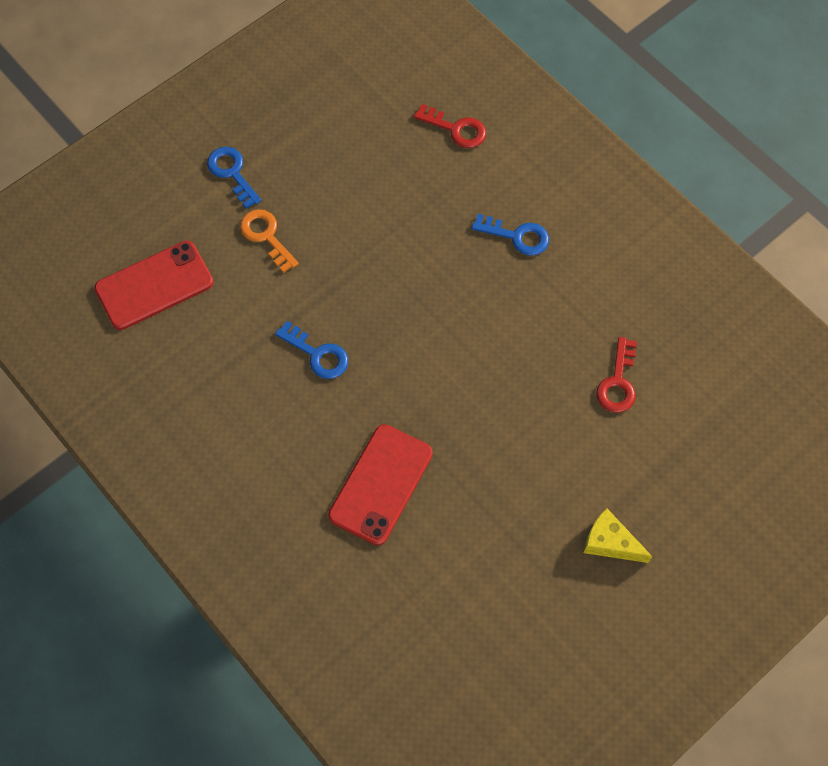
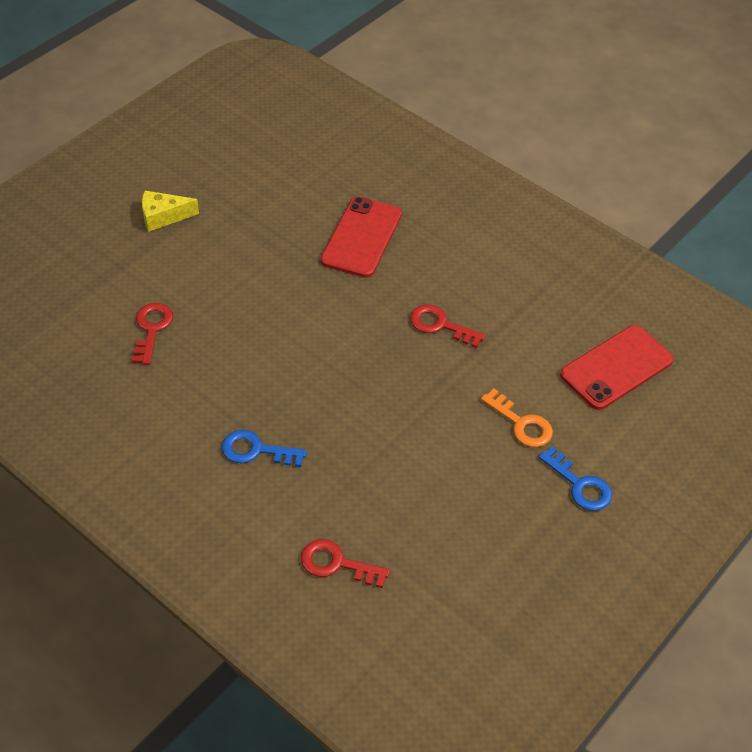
camera: 170 degrees right, 15 degrees down
(317, 354) = (440, 325): blue key -> red key
(610, 542) = (163, 216): yellow cheese -> yellow cheese turned 150 degrees clockwise

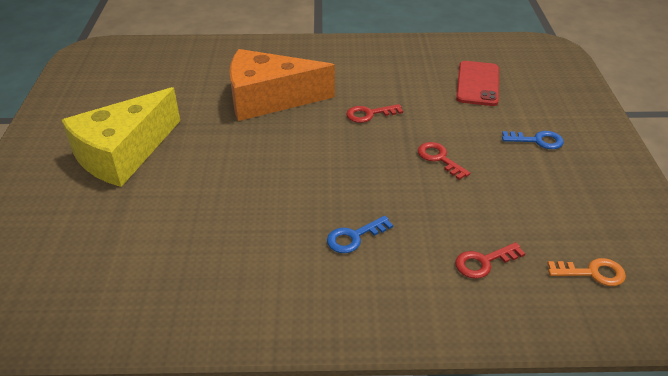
camera: 40 degrees left, 10 degrees down
(151, 329) = (195, 216): red key -> red key (439, 158)
(163, 216) = (123, 153): yellow cheese -> yellow cheese, size x2.44
(361, 237) = (269, 99): red phone -> orange cheese
(521, 423) = (472, 132): orange key -> orange key (592, 273)

